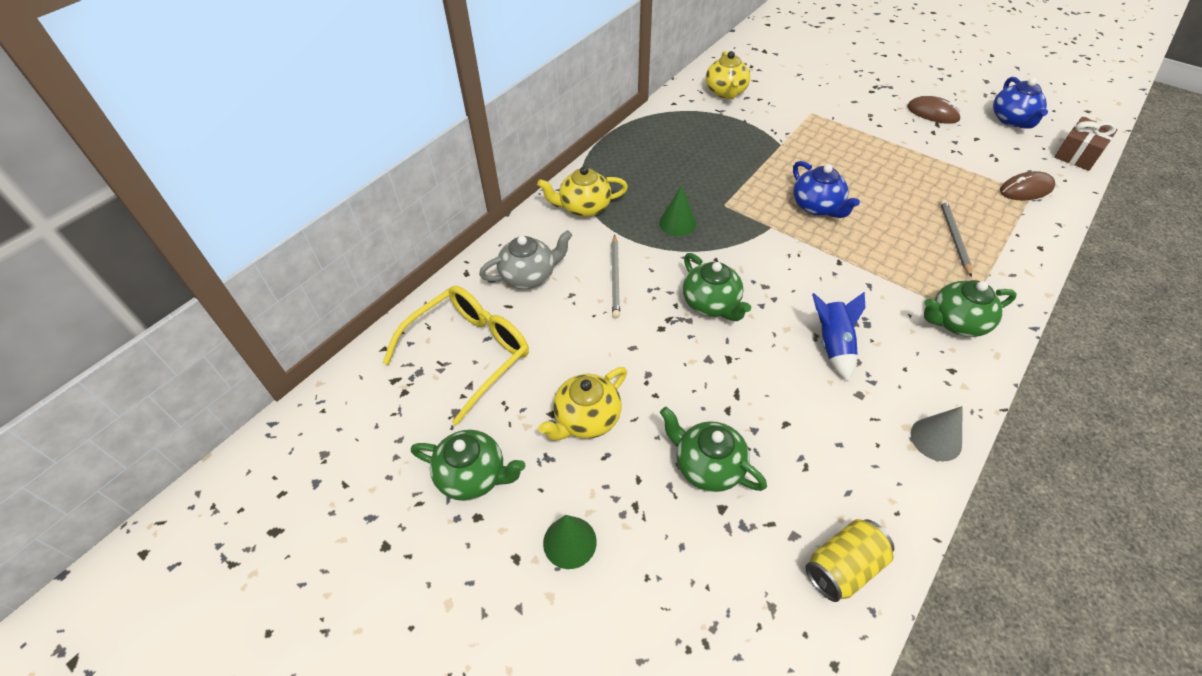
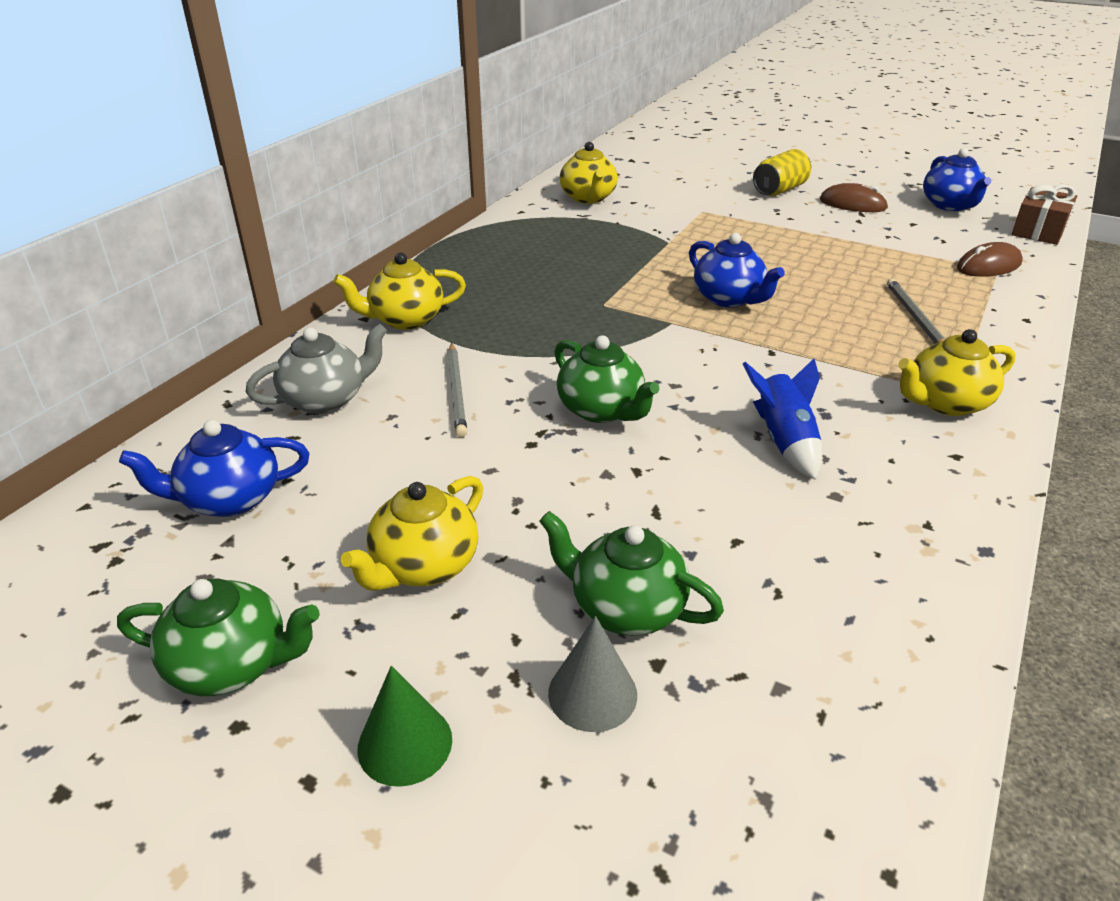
camera: 10 degrees left, 15 degrees down
(469, 353) = (229, 499): yellow glasses -> blue teapot
(677, 223) = (541, 327): green cone -> none
(843, 567) = (867, 723): yellow can -> yellow can (779, 190)
(936, 439) = (959, 538): grey cone -> grey cone (592, 693)
(956, 322) = (945, 403): green teapot -> yellow teapot

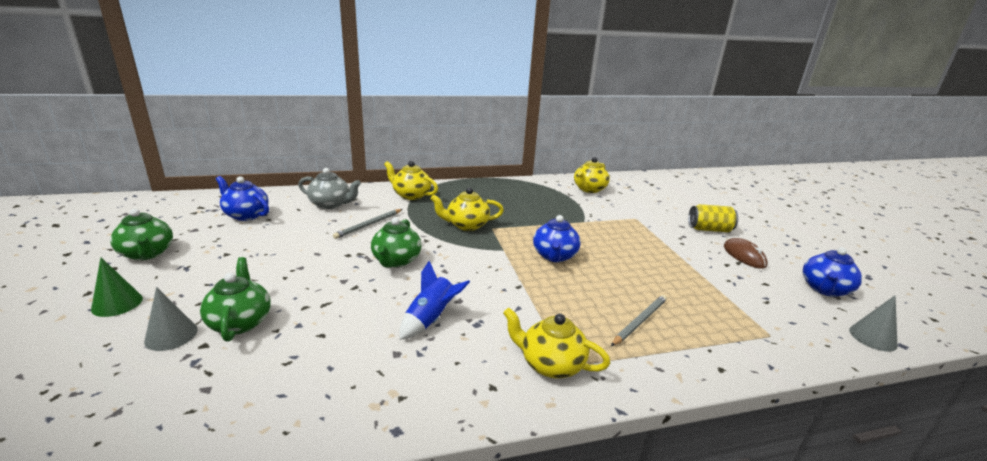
camera: 45 degrees right, 10 degrees down
(423, 566) = (234, 265): yellow teapot -> yellow teapot (466, 225)
(988, 266) = (768, 330): brown mouse -> none
(1038, 231) = (872, 337): brown gift -> grey cone

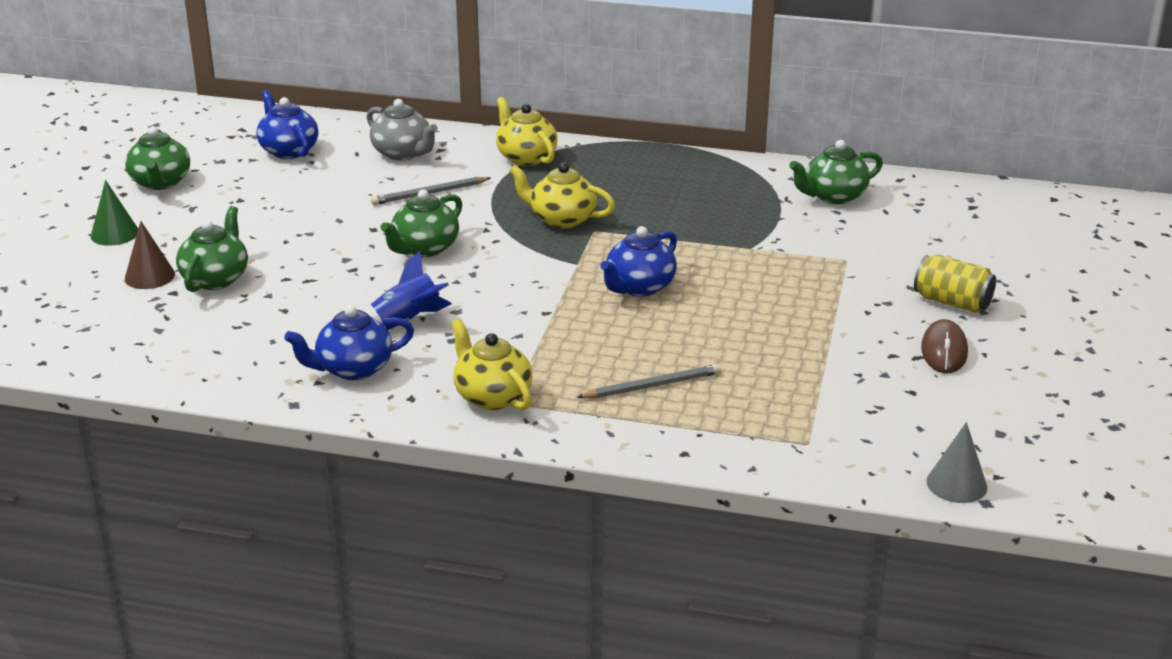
camera: 30 degrees right, 5 degrees up
(171, 335) = (149, 276): grey cone -> brown cone
(589, 189) = (833, 196): yellow teapot -> green teapot
(825, 289) = (998, 421): blue teapot -> blue teapot (353, 369)

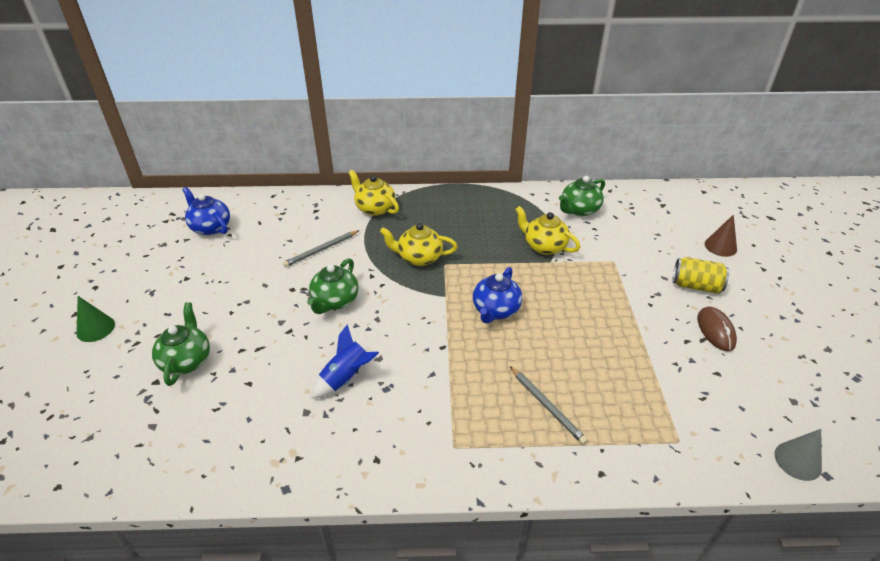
camera: 15 degrees left, 10 degrees up
(149, 276) = (133, 368): brown cone -> brown cone (720, 246)
(160, 183) = (122, 272): green teapot -> none
(353, 369) = (321, 437): blue teapot -> none
(403, 153) = (291, 217): grey teapot -> none
(492, 396) = (437, 443): yellow teapot -> yellow teapot (544, 246)
(652, 386) = (547, 406): grey pencil -> grey pencil turned 90 degrees clockwise

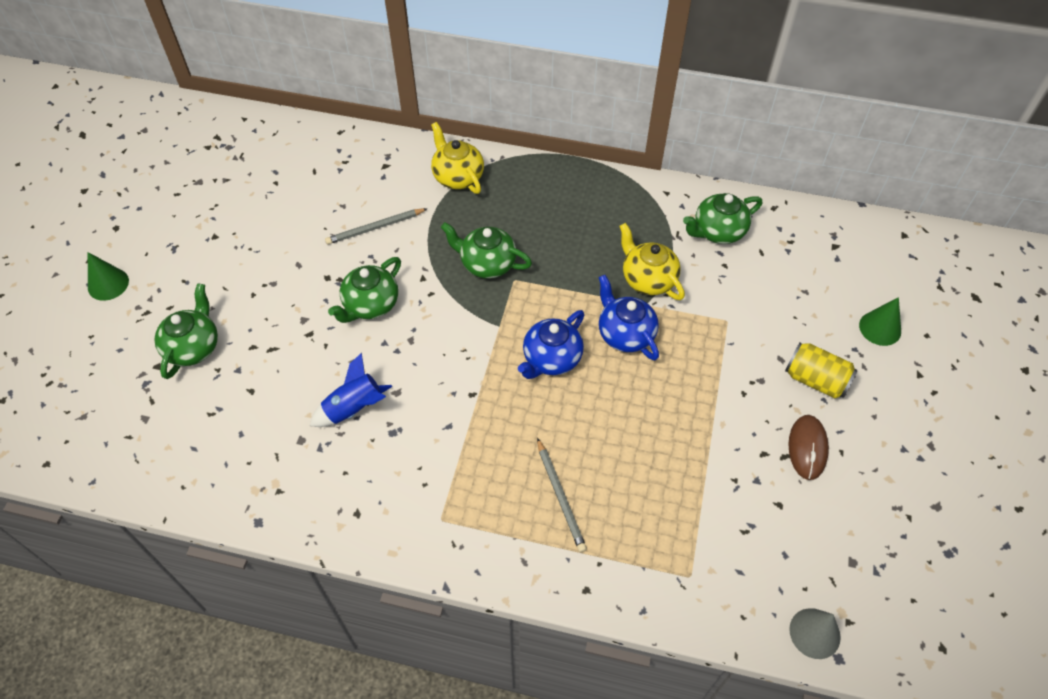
camera: 15 degrees right, 15 degrees up
(210, 227) = (256, 167): blue teapot -> blue teapot (625, 334)
(419, 258) = (487, 264): yellow teapot -> green teapot
(720, 246) = (880, 328): brown cone -> green cone

